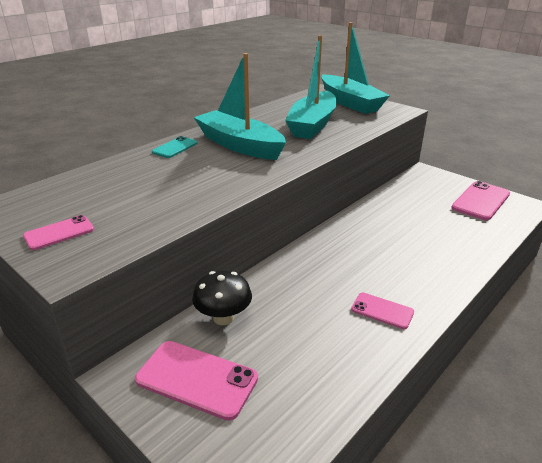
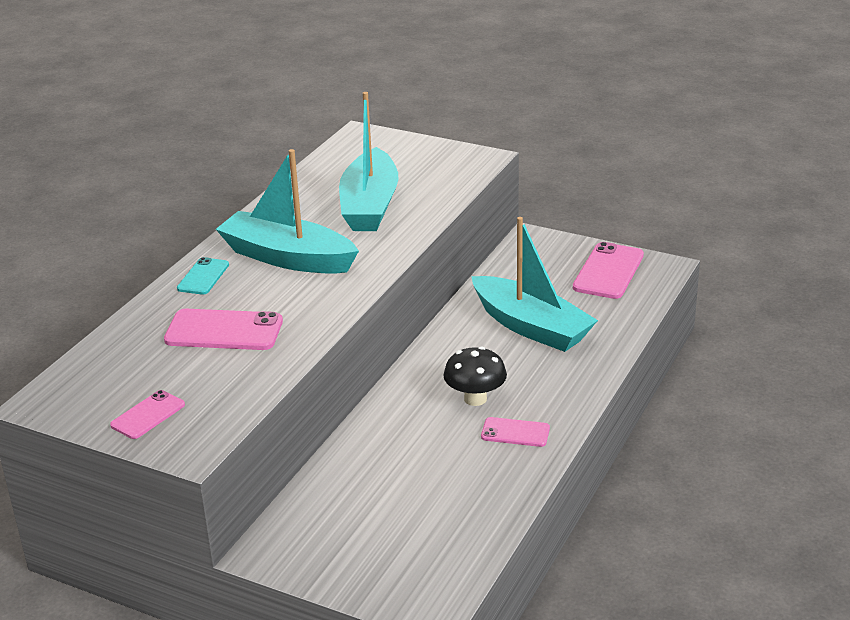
camera: 15 degrees left, 0 degrees up
(197, 379) = (344, 538): pink phone -> pink phone (224, 331)
(223, 317) = (342, 476): black mushroom -> black mushroom (475, 399)
(350, 103) = (408, 155): turquoise boat -> turquoise boat (531, 327)

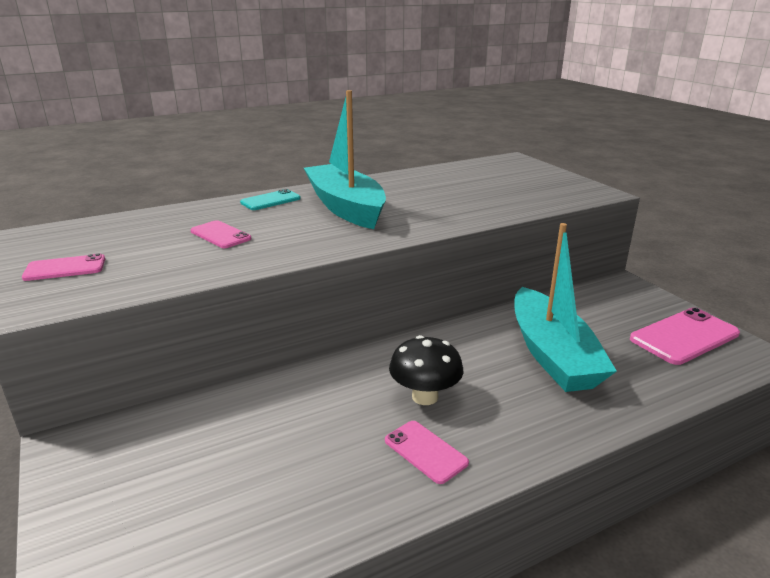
camera: 35 degrees right, 5 degrees down
(224, 331) = (220, 235): pink phone -> pink phone, size x0.59
(370, 205) = (459, 196): turquoise boat -> none

